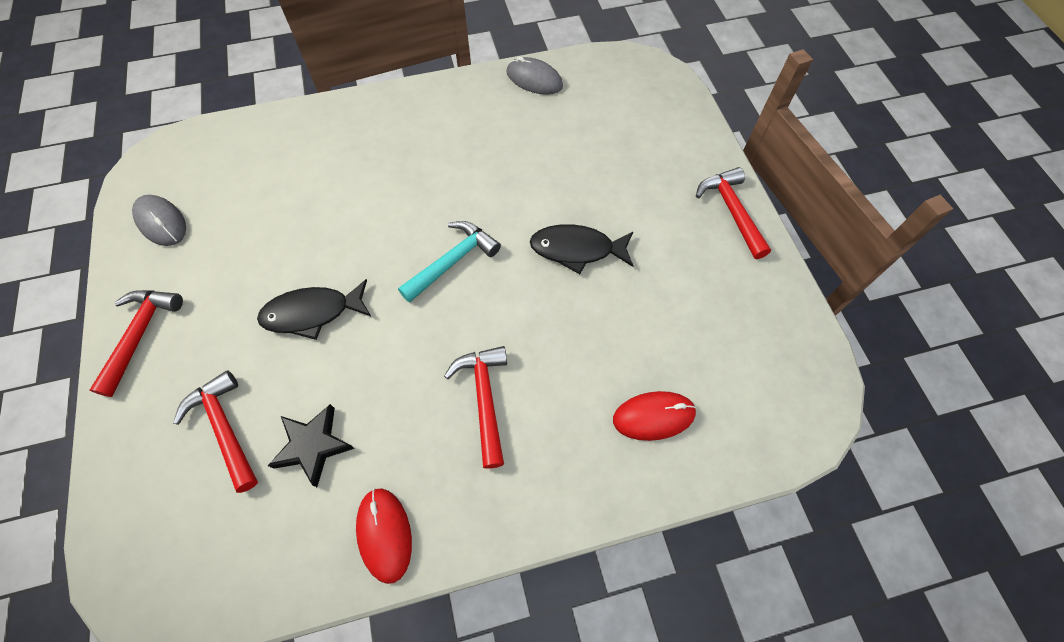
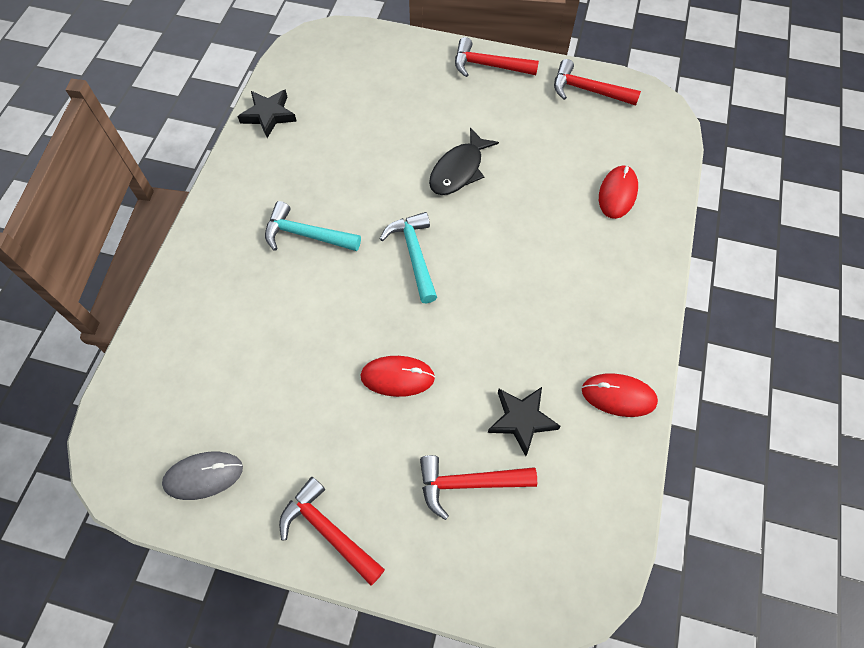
camera: 60 degrees left, 0 degrees up
(312, 313) = (397, 377): black fish -> red mouse
(424, 170) = (306, 235): none -> turquoise hammer
(484, 399) = (548, 287): red hammer -> red hammer (588, 90)
(534, 79) = (269, 115): grey mouse -> black star

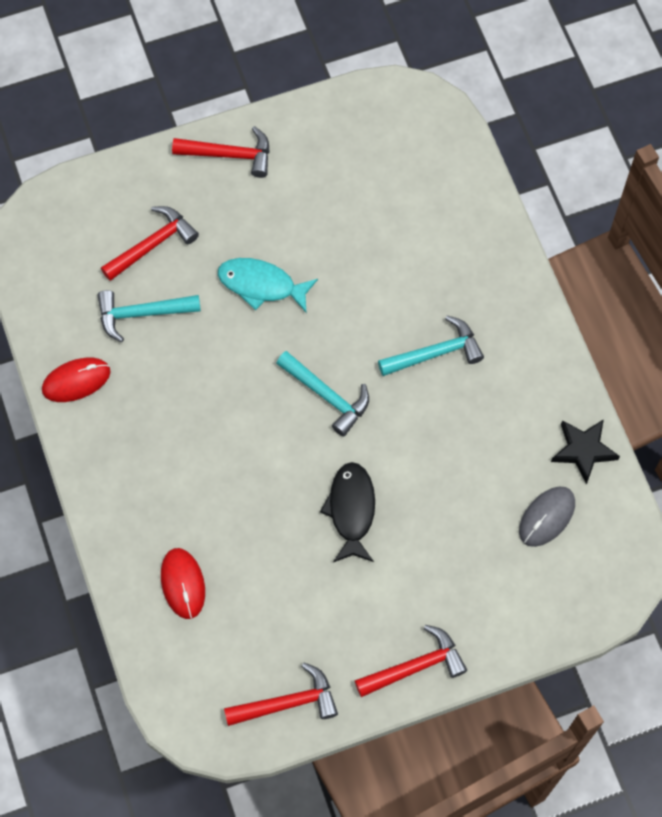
camera: 145 degrees right, 5 degrees up
(203, 476) = (346, 132): grey mouse -> grey mouse (547, 517)
(397, 377) = (261, 285): red mouse -> turquoise fish
(521, 420) = (142, 314): black star -> turquoise hammer

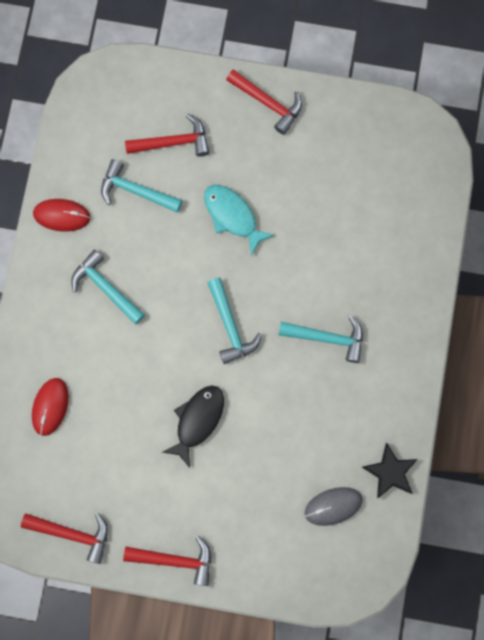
camera: 30 degrees right, 10 degrees up
(169, 429) = (105, 288): none -> turquoise hammer

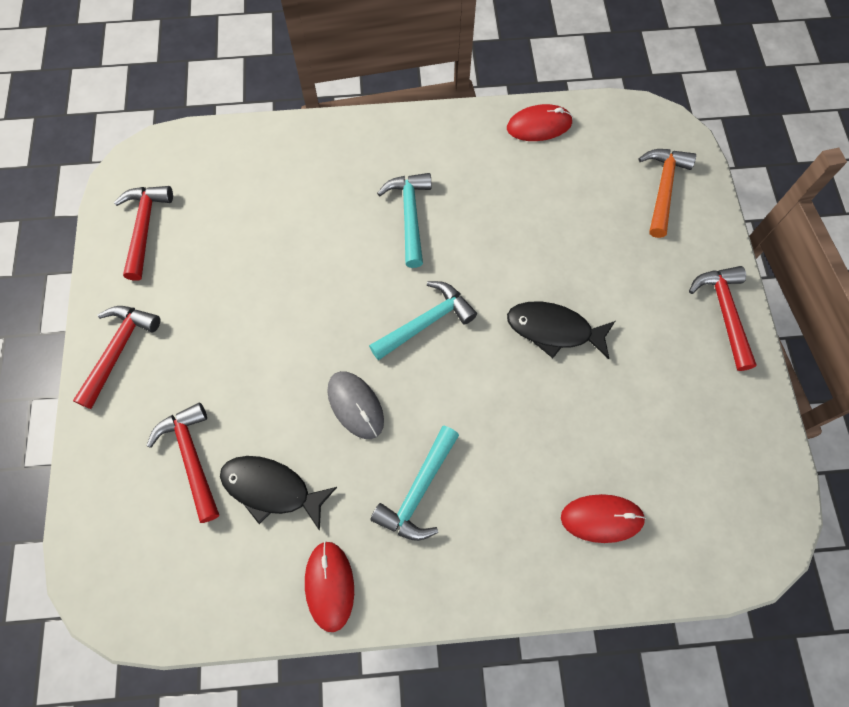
camera: 105 degrees left, 10 degrees down
(72, 534) = (748, 440): red hammer -> red hammer (144, 227)
(136, 191) = (271, 489): turquoise hammer -> black fish
(232, 216) = (282, 355): turquoise fish -> none
(299, 556) = (663, 188): none -> orange hammer
(333, 506) = (596, 169): grey mouse -> grey mouse (355, 405)
(390, 472) = (539, 125): black star -> red mouse

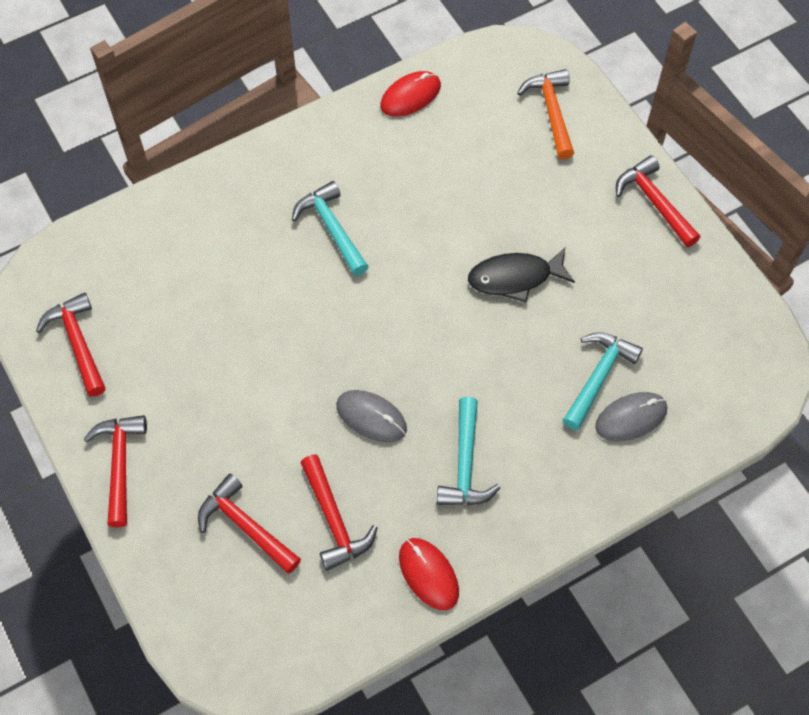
camera: 25 degrees left, 5 degrees down
(271, 489) = (334, 520): black fish -> red hammer
(426, 322) = (397, 318): turquoise hammer -> turquoise hammer (598, 377)
(602, 518) = (631, 418): red mouse -> grey mouse

